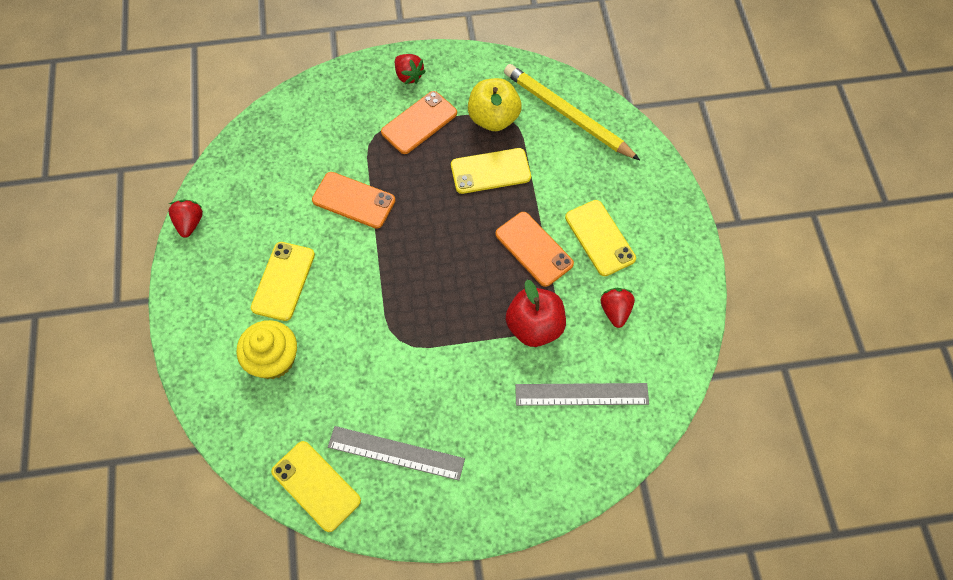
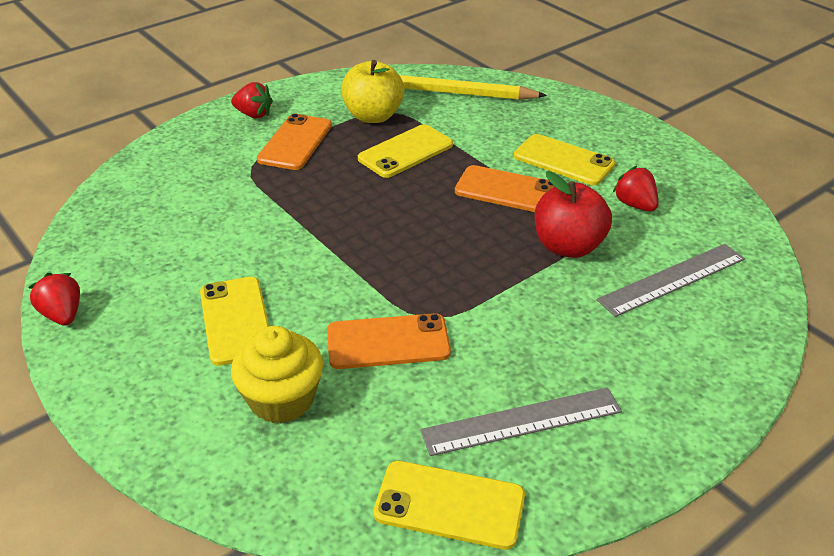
camera: 30 degrees left, 25 degrees down
(354, 200) = (270, 222): orange phone -> orange phone (388, 342)

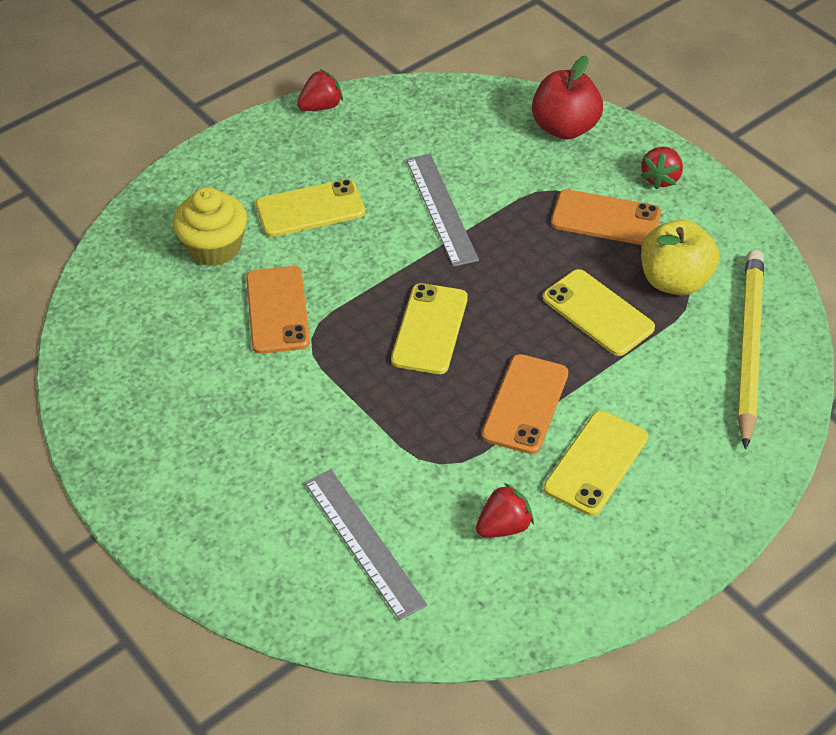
camera: 90 degrees right, 10 degrees up
(449, 505) = (94, 353): yellow phone -> yellow phone (429, 329)
(522, 421) = (174, 401): grey ruler -> grey ruler (441, 209)
(568, 246) = (420, 453): red apple -> red apple (565, 128)

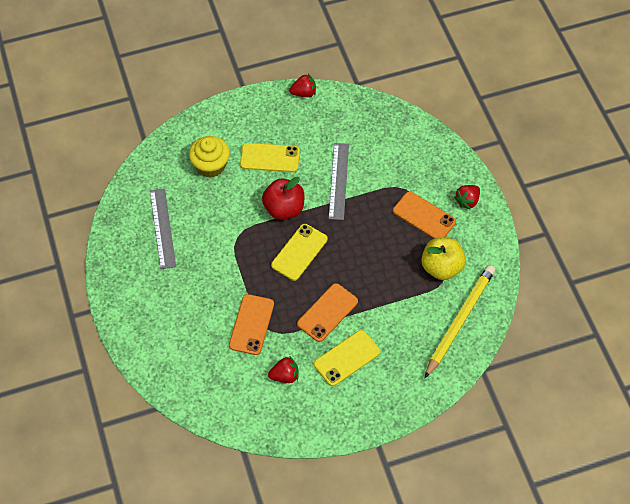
camera: 20 degrees right, 10 degrees up
(277, 310) = (227, 214): orange phone -> orange phone (251, 324)
(363, 542) = (214, 360): grey ruler -> grey ruler (162, 228)
(565, 128) = (430, 151): red apple -> red apple (284, 209)
(597, 313) = (390, 273): yellow phone -> none

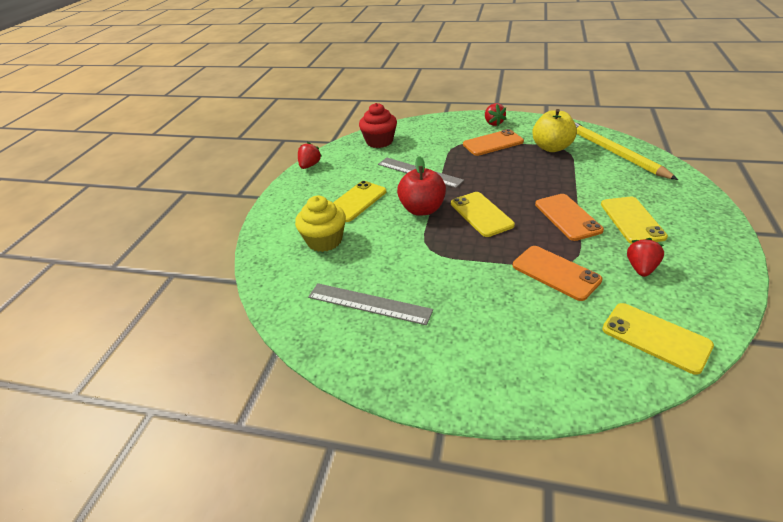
camera: 55 degrees left, 20 degrees down
(215, 397) = (655, 337): none -> yellow phone
(375, 123) = (379, 141): none -> red cupcake

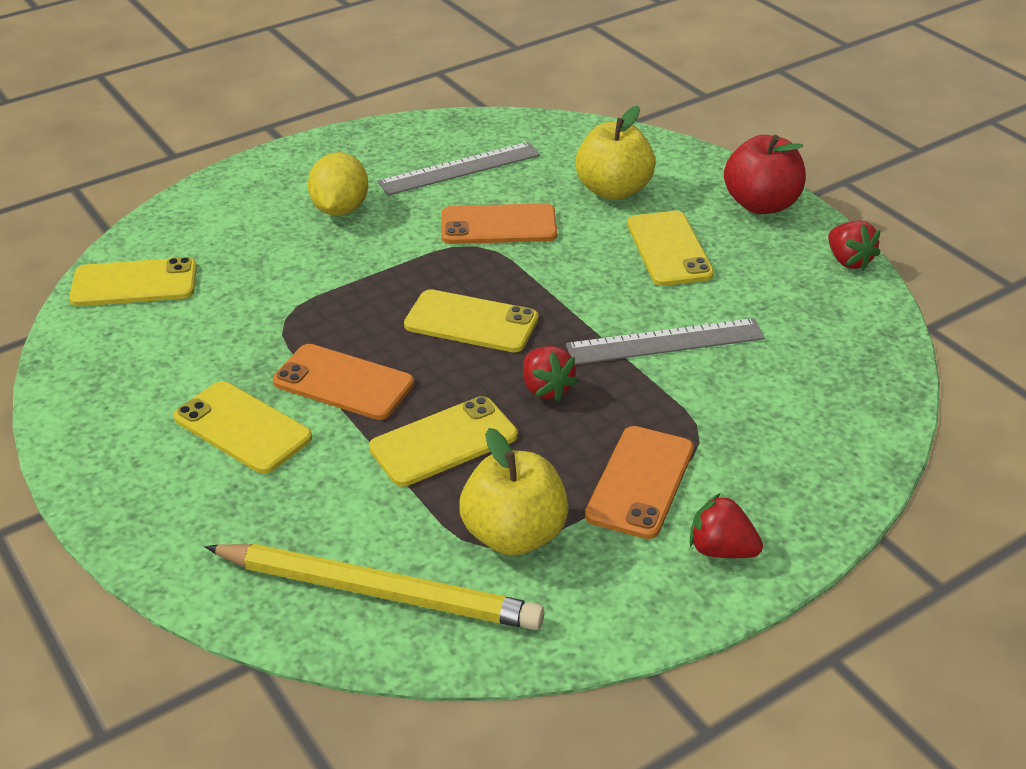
camera: 130 degrees right, 0 degrees up
(324, 240) = (613, 190): yellow cupcake -> yellow apple
(379, 141) = (844, 366): red cupcake -> none
(422, 209) = (562, 286): red apple -> red apple (761, 204)
(472, 317) = (340, 209): none -> yellow lemon
(546, 179) = (443, 442): none -> yellow phone
(556, 273) = (292, 295): orange phone -> orange phone (498, 225)
(641, 268) = (189, 354): red strawberry -> red strawberry (546, 389)

